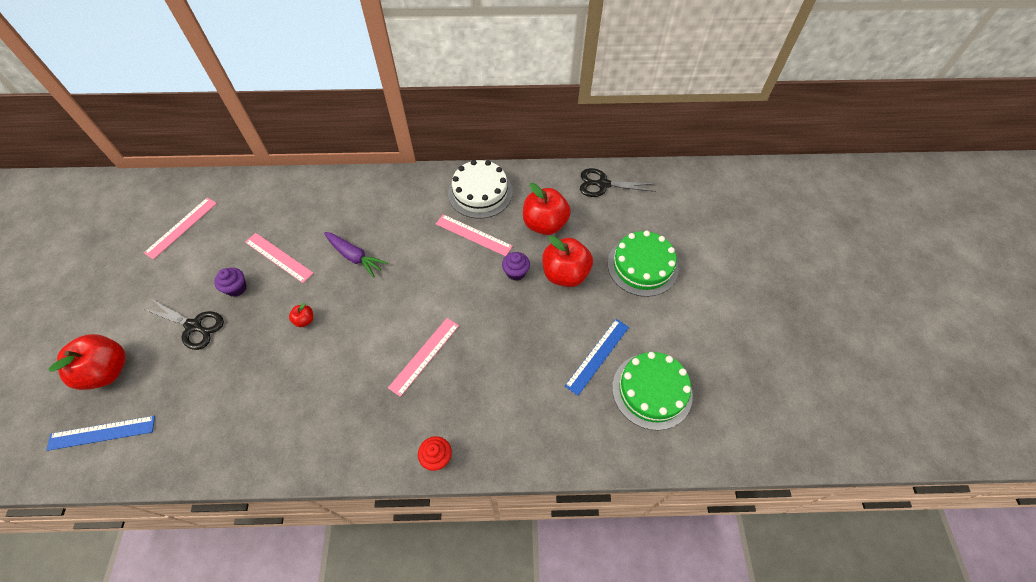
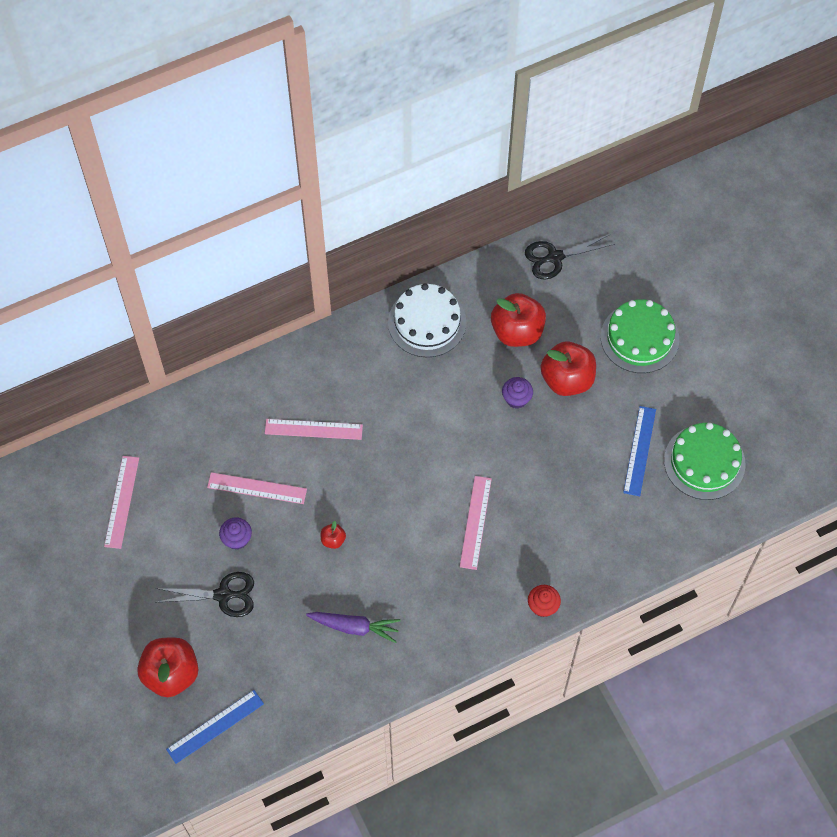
camera: 25 degrees left, 5 degrees up
(354, 257) = (338, 453): purple carrot -> purple carrot (354, 627)
(473, 235) = (449, 376): pink ruler -> pink ruler (313, 429)

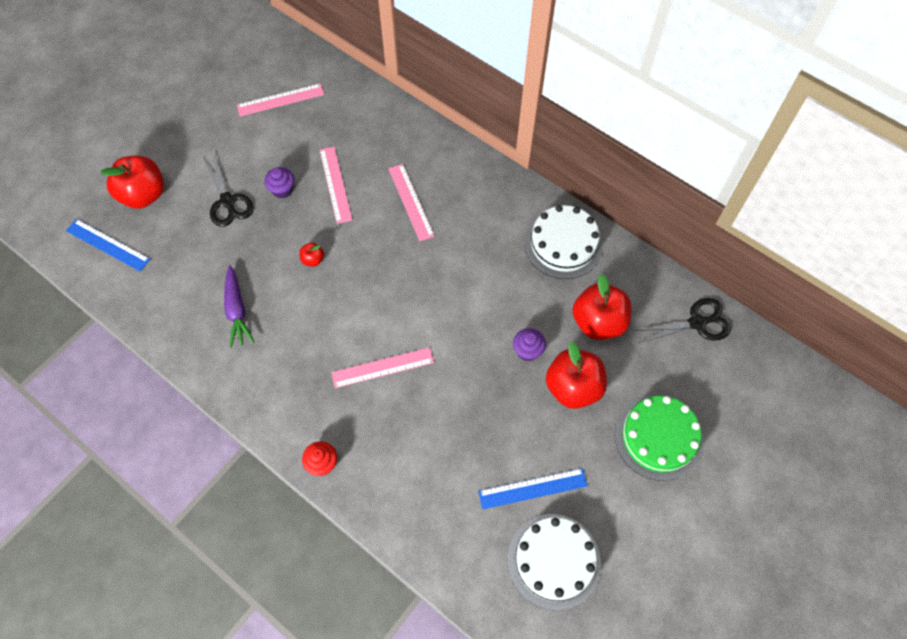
camera: 65 degrees right, 0 degrees up
(554, 257) = (697, 323): black scissors -> black scissors turned 120 degrees clockwise
(704, 462) = (554, 561): green cake -> white cake

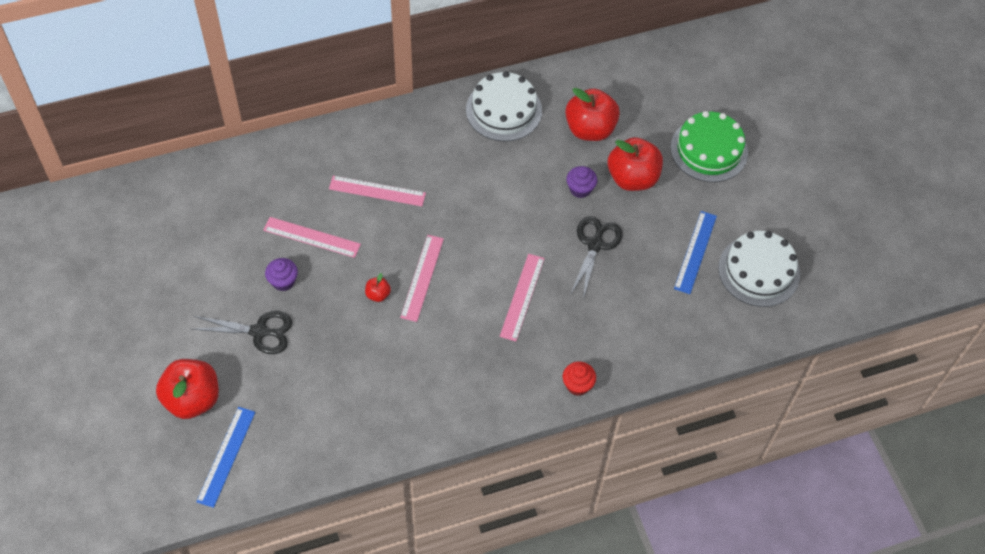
camera: 60 degrees left, 5 degrees down
(107, 245) = (226, 456): blue ruler -> blue ruler turned 45 degrees counterclockwise
(237, 311) = (384, 379): purple carrot -> none
(280, 100) = (178, 232): pink ruler -> pink ruler (422, 277)
(697, 323) = (636, 69): black scissors -> black scissors (595, 244)

